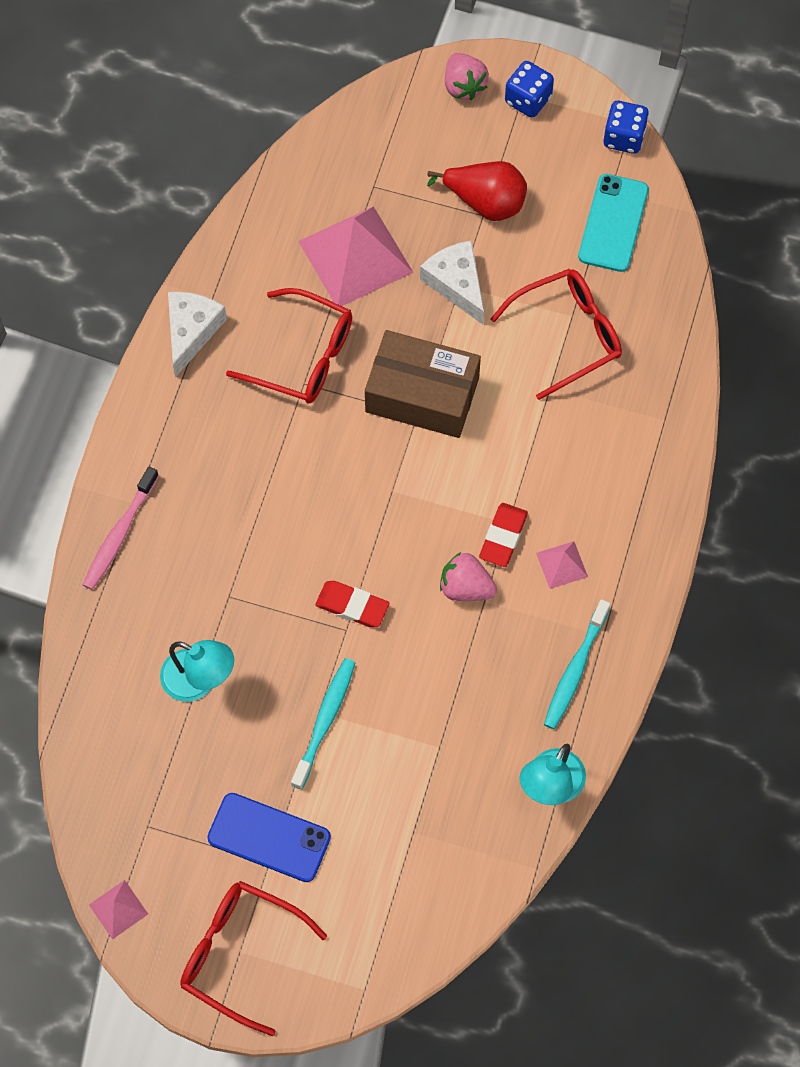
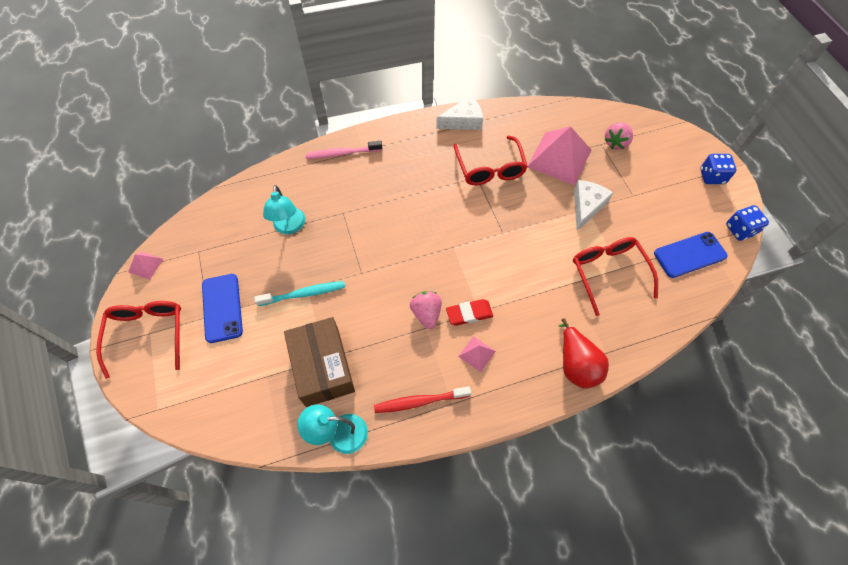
camera: 55 degrees right, 5 degrees down
(352, 606) = (376, 267): red eraser -> none
(422, 395) = (514, 228): brown box -> brown box (322, 367)
(463, 86) = (688, 147): pink strawberry -> pink strawberry (615, 143)
(485, 202) = (640, 192): red pear -> red pear (576, 364)
(568, 335) = (608, 273): red glasses -> red glasses turned 135 degrees counterclockwise
(575, 670) = (419, 401): turquoise toothbrush -> red toothbrush
(613, 223) = (689, 254): turquoise phone -> blue phone

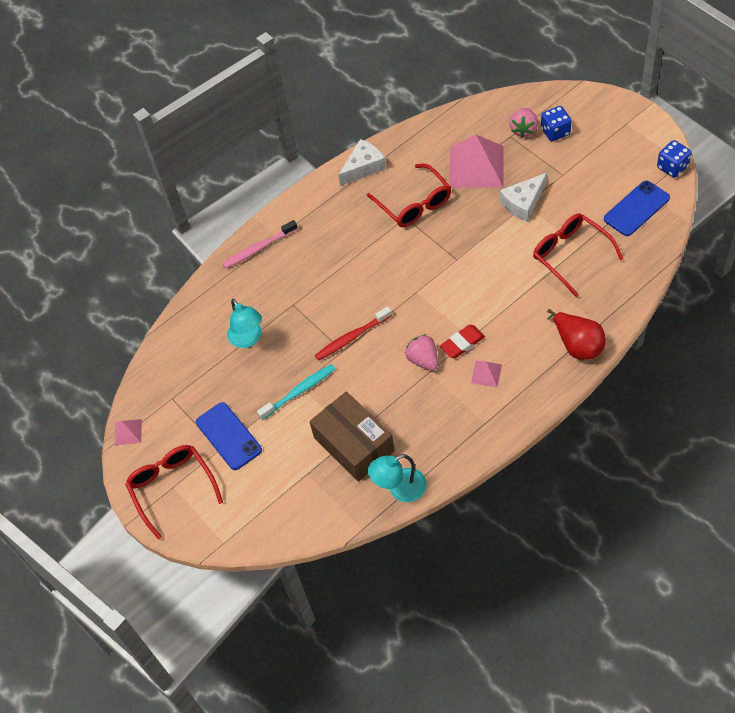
camera: 15 degrees left, 5 degrees down
(419, 401) = (456, 433): red toothbrush -> red toothbrush (352, 337)
(586, 206) = (523, 203): white cheese -> white cheese turned 135 degrees counterclockwise
(711, 176) = (627, 127): blue dice -> blue dice (555, 132)

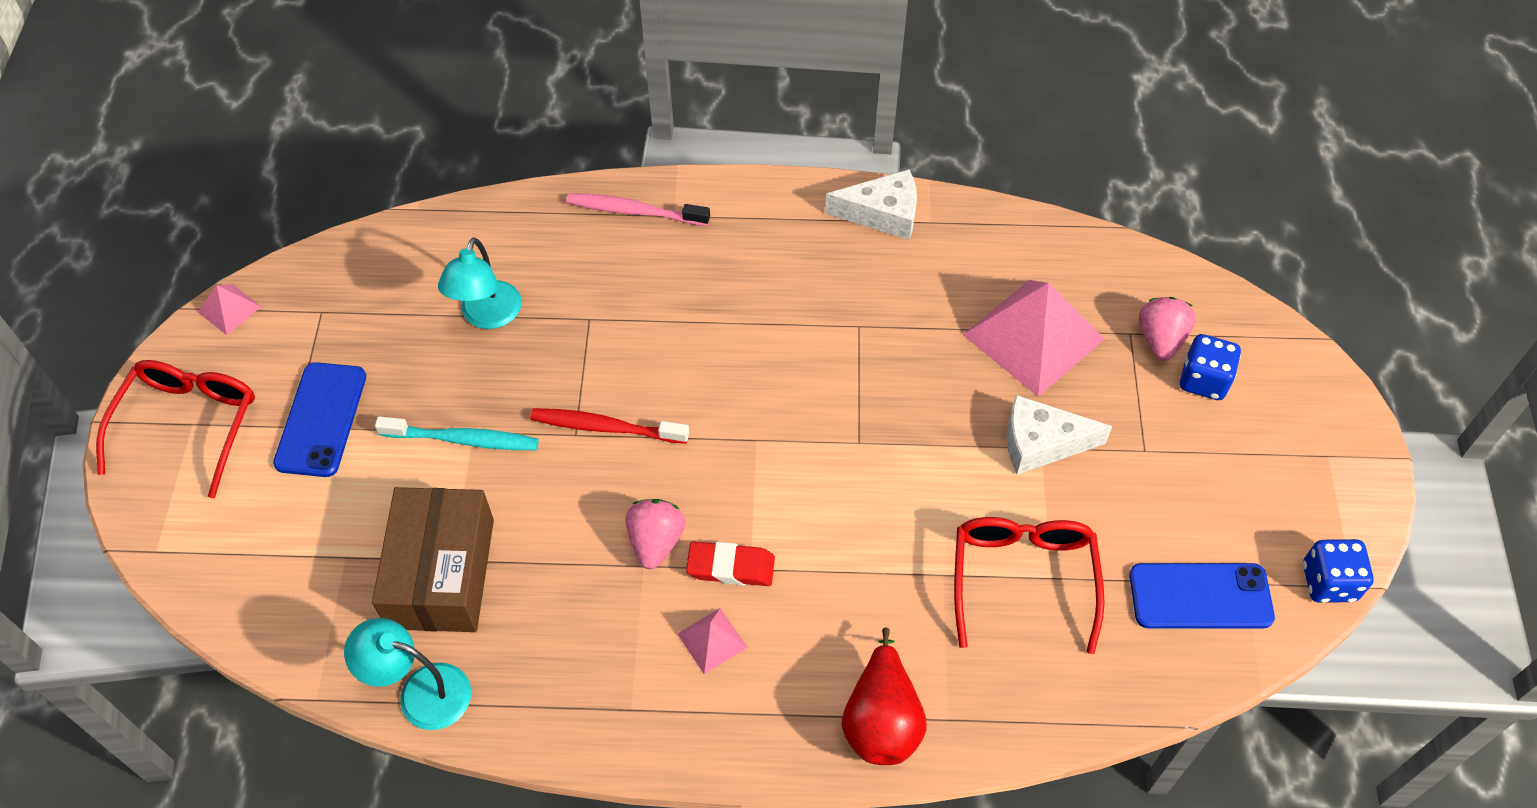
camera: 35 degrees right, 0 degrees up
(414, 204) = (891, 318): red glasses -> none
(523, 129) = (1160, 340): pink strawberry -> pink strawberry turned 135 degrees clockwise

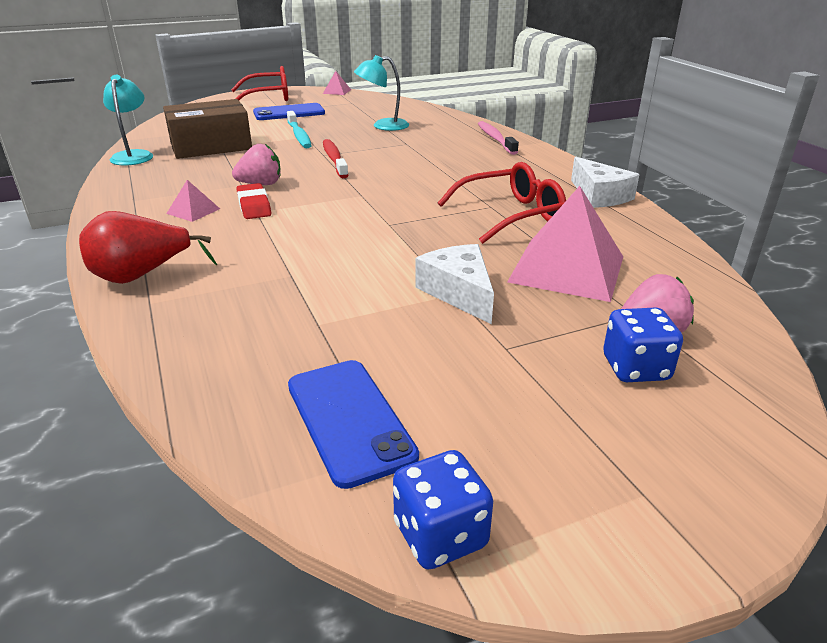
camera: 65 degrees right, 25 degrees down
(1022, 578) = (308, 310): red glasses -> red glasses (511, 215)

